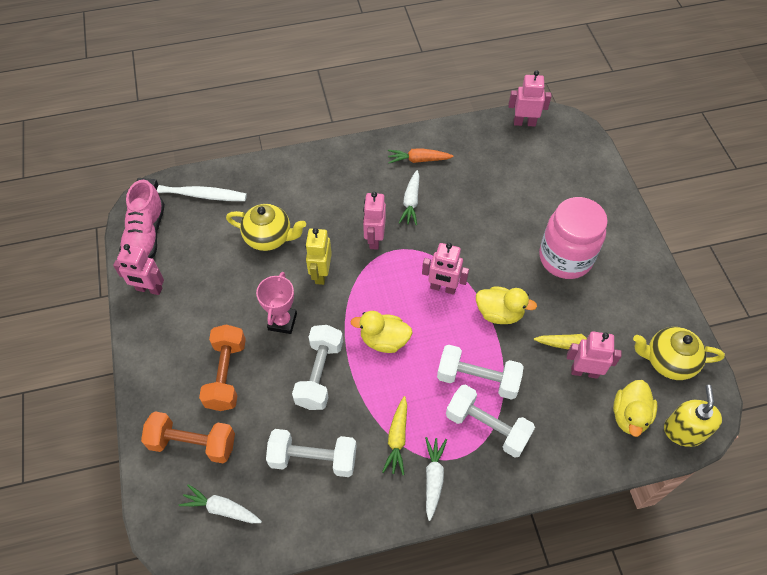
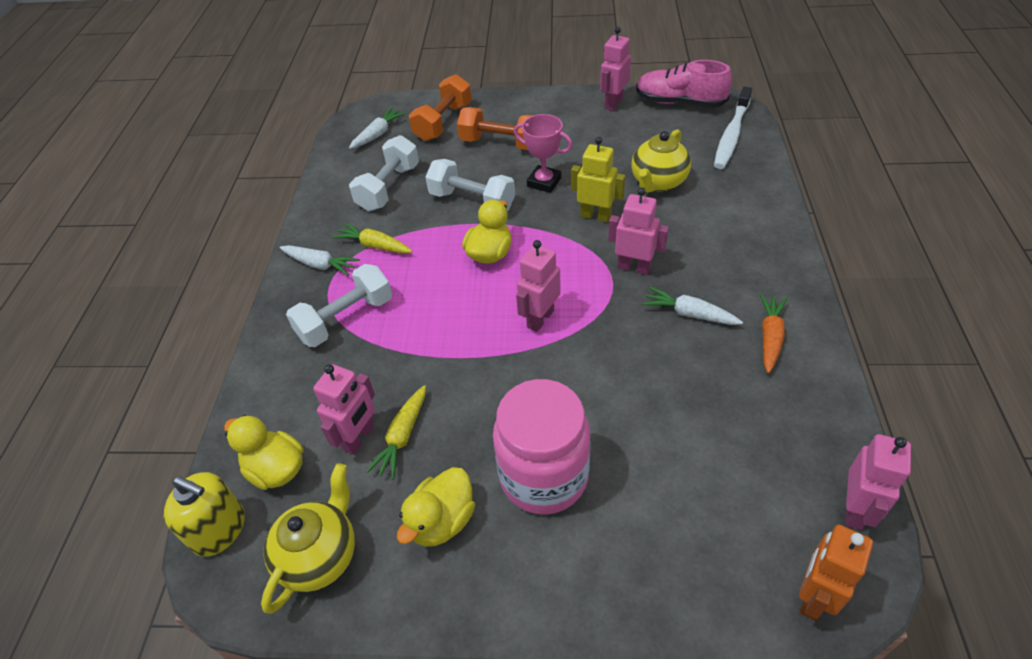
camera: 110 degrees right, 10 degrees down
(477, 379) = (404, 324): white dumbbell -> none
(499, 313) = (482, 368): yellow duck -> yellow duck (442, 521)
(578, 137) = (813, 596): none -> orange robot

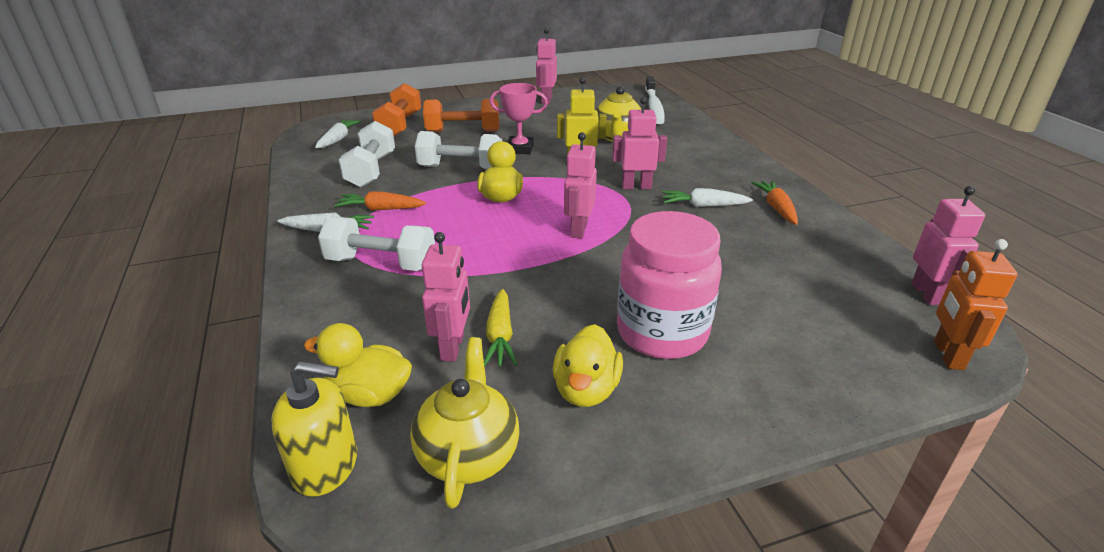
camera: 25 degrees left, 15 degrees down
(346, 319) = (381, 263): white dumbbell -> white dumbbell turned 75 degrees clockwise
(375, 246) = (381, 209): yellow carrot -> orange carrot
(679, 102) = (600, 94): pink shoe -> none

